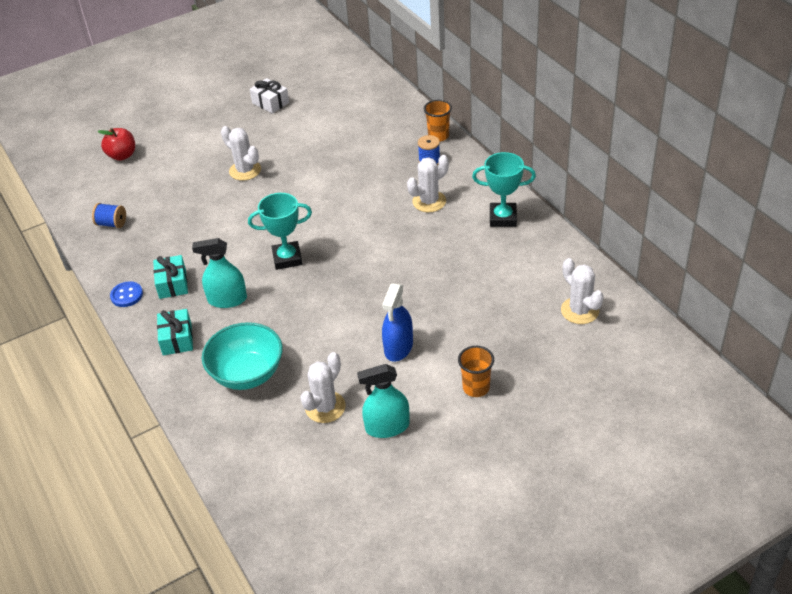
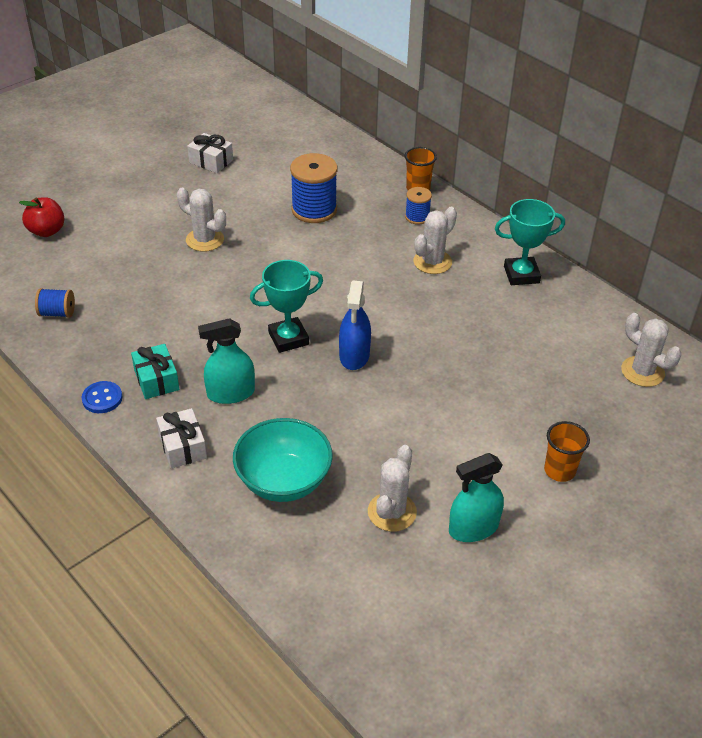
camera: 15 degrees left, 0 degrees up
(177, 339) = (183, 447): turquoise gift -> white gift
(343, 150) = (314, 209): none -> blue spool
(398, 347) = (454, 432): blue spray bottle -> blue spray bottle (354, 355)

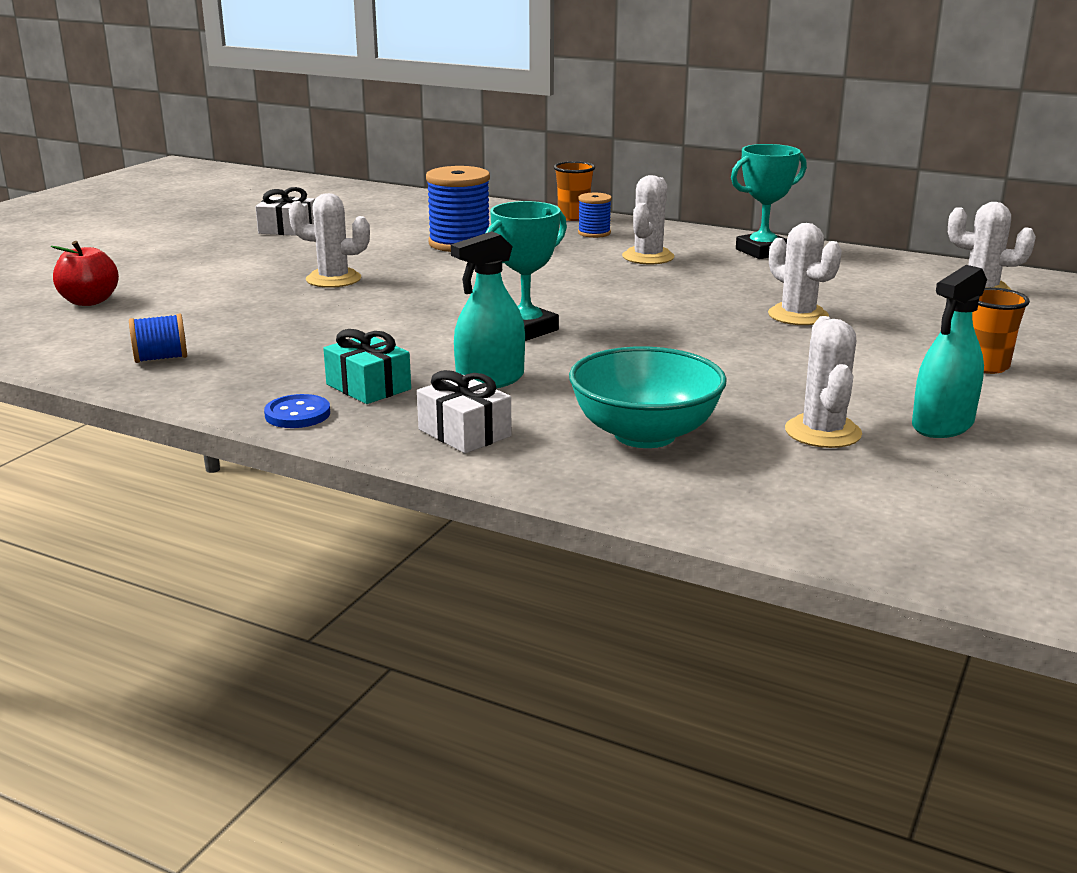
camera: 20 degrees left, 20 degrees down
(354, 355) = (628, 328): blue spray bottle -> none
(480, 370) = (798, 315): none -> white cactus

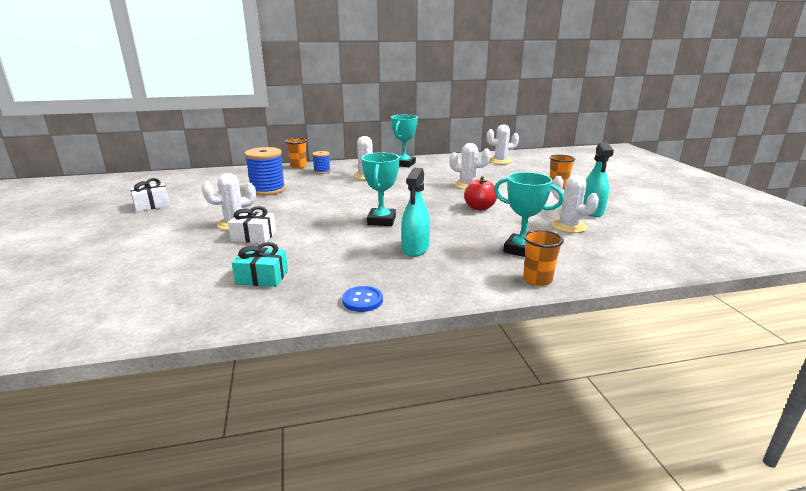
camera: 40 degrees left, 0 degrees up
(89, 301) = (87, 283): red apple -> red apple (479, 208)
(161, 358) = (215, 300): blue spool -> none
(368, 387) = (368, 272): turquoise gift -> turquoise gift (262, 277)
(464, 433) = (457, 277): white gift -> white gift (254, 236)
(569, 478) = (537, 280): none -> orange cup
(645, 434) = (521, 250): turquoise bowl -> turquoise trophy

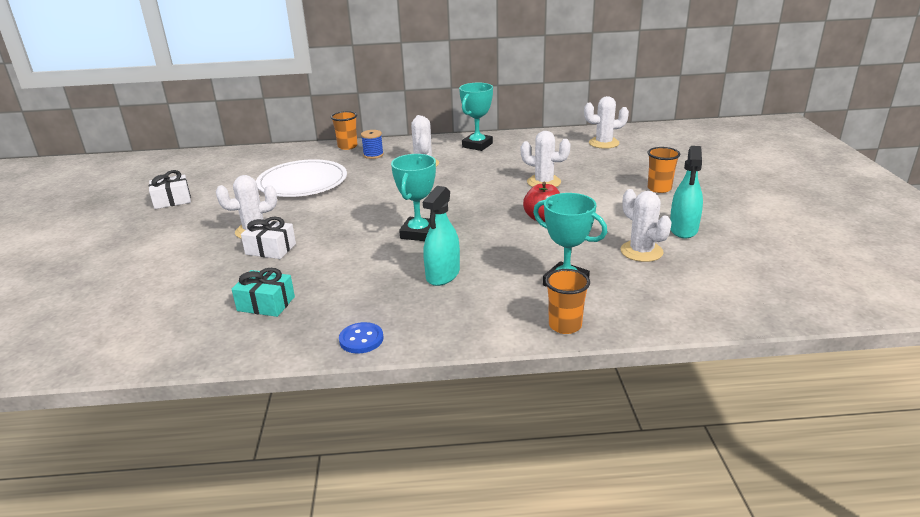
camera: 10 degrees right, 5 degrees up
(267, 190) = (302, 182): blue spool -> white plate

